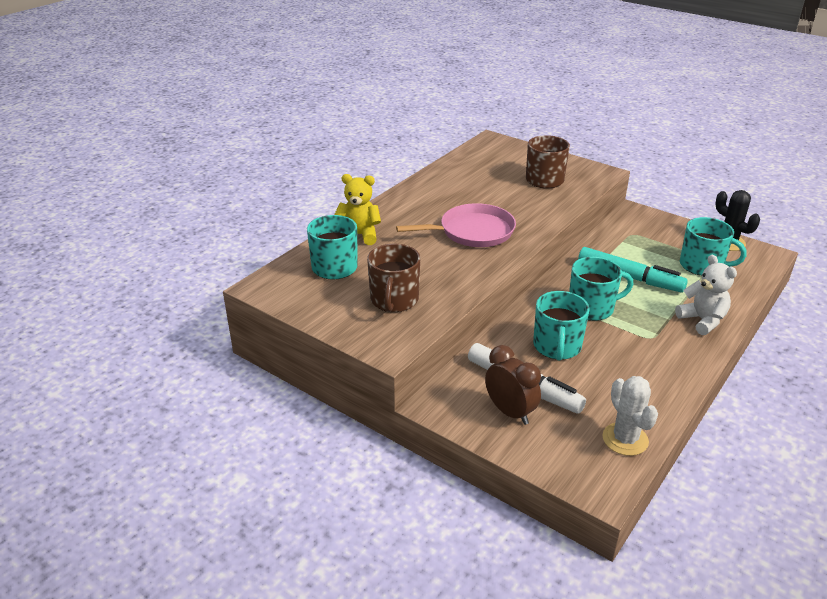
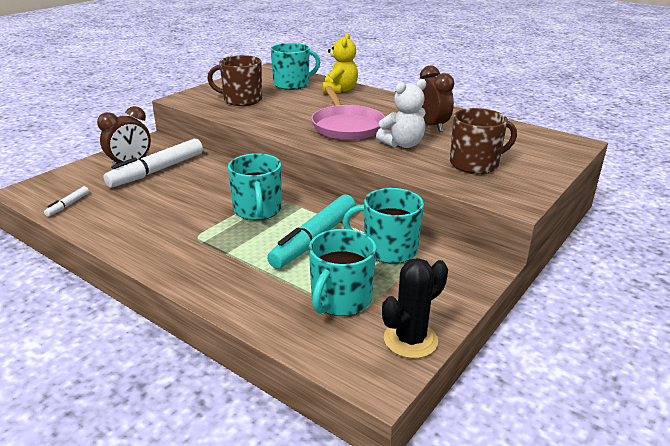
camera: 90 degrees right, 5 degrees down
(465, 190) = (432, 126): none -> brown clock
(557, 346) = (202, 187): turquoise mug -> turquoise mug (388, 249)
(625, 439) = (68, 205): white cactus -> white marker
(702, 320) = (216, 275): white teddy bear -> white teddy bear (402, 144)

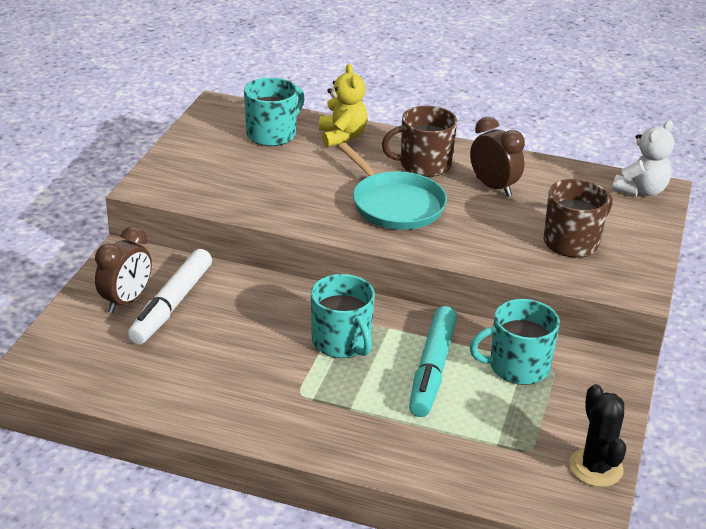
camera: 20 degrees left, 5 degrees up
(68, 205) = (105, 381): white marker -> none
(241, 100) = (228, 176): brown mug -> brown mug (424, 165)
(340, 299) = (506, 439): turquoise mug -> none
(346, 126) = (395, 205): pink pan -> turquoise pan
(402, 144) = (478, 224): white teddy bear -> white teddy bear (641, 190)
(410, 340) = (595, 468): black cactus -> black cactus turned 45 degrees counterclockwise

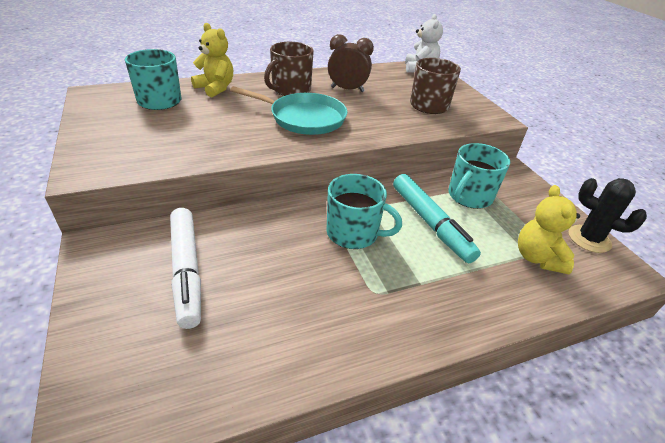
camera: 40 degrees left, 5 degrees up
(126, 301) = (137, 288): brown clock -> none
(501, 450) = (537, 258): none -> yellow teddy bear

